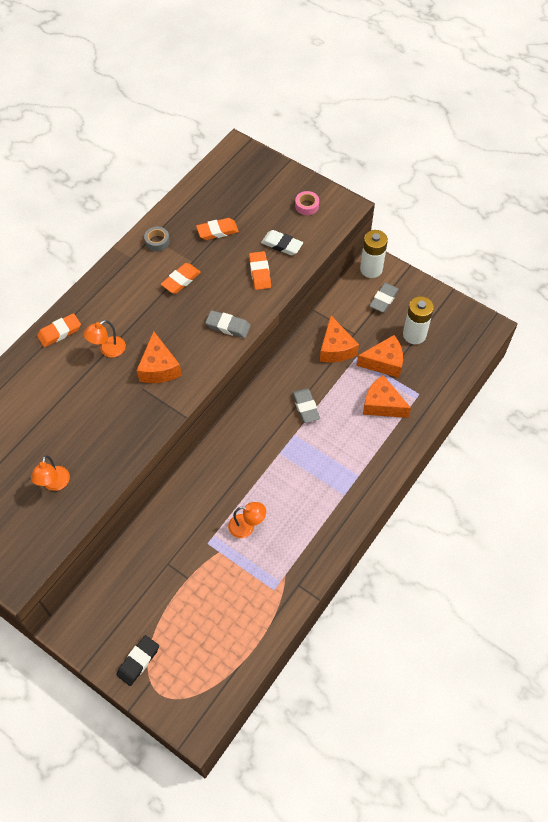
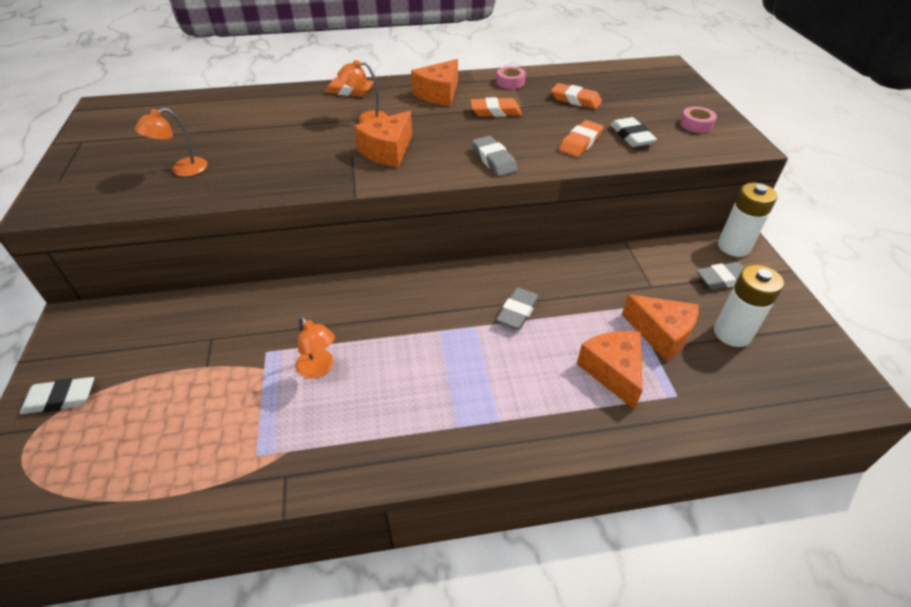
camera: 45 degrees right, 15 degrees down
(138, 661) = (61, 399): black eraser -> white eraser
(157, 241) = (510, 82): grey tape -> pink tape
(336, 348) = (614, 285): orange cheese -> orange cheese (439, 94)

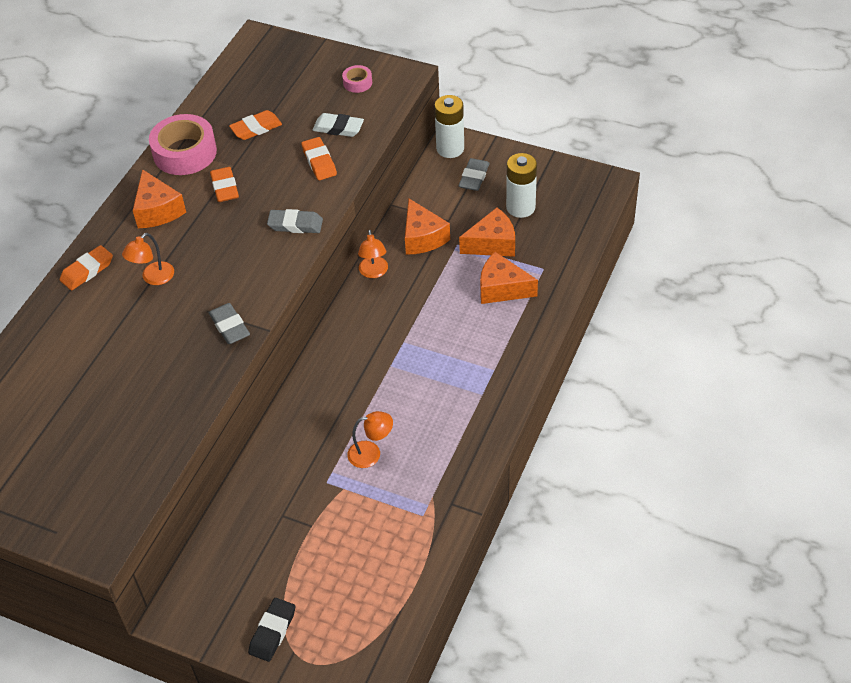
camera: 55 degrees left, 5 degrees up
(61, 399) = (272, 632): white eraser -> black eraser
(182, 170) = (122, 434): orange lamp -> orange lamp (374, 272)
(387, 151) = (222, 284): orange cheese -> orange cheese (422, 237)
(495, 111) = (225, 187): orange eraser -> orange eraser turned 45 degrees counterclockwise
(510, 82) = (185, 152): pink tape -> pink tape, size x2.09
(517, 311) = (409, 310): grey eraser -> grey eraser (229, 326)

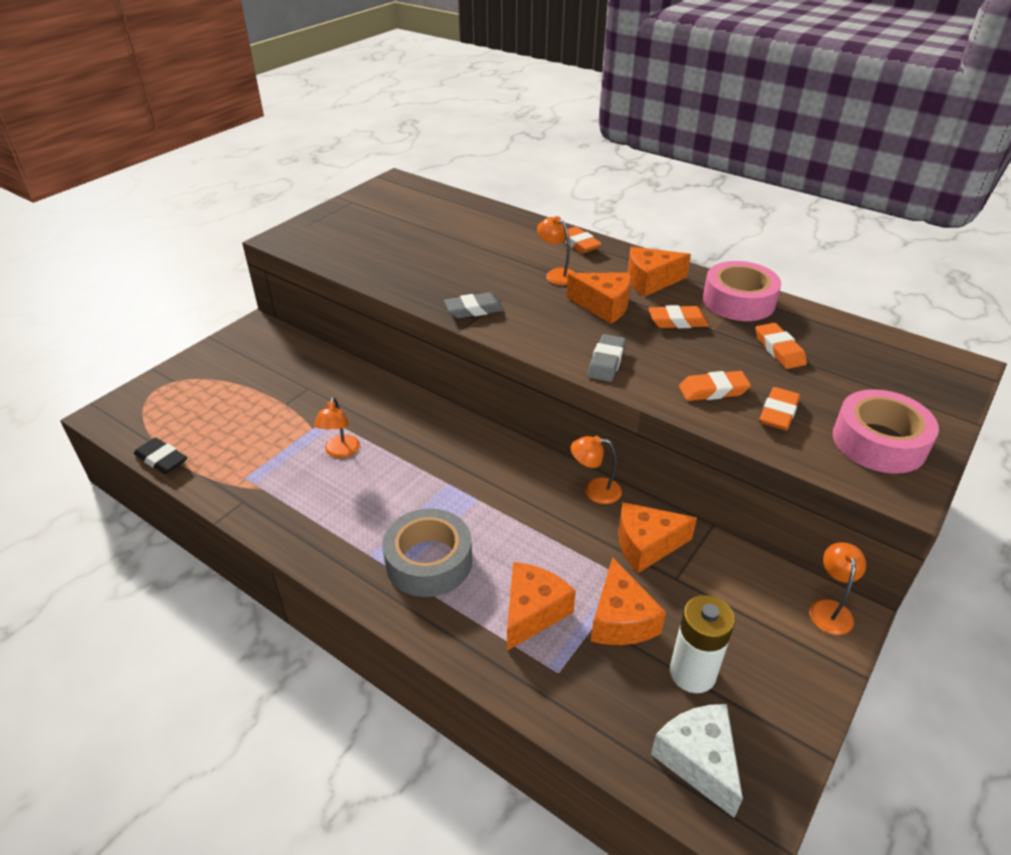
camera: 100 degrees right, 10 degrees down
(207, 236) = (604, 306): none -> orange cheese
(272, 632) = (201, 372): black eraser -> black eraser (161, 459)
(338, 128) = (778, 413): white eraser -> orange eraser
(357, 83) = (879, 442): pink tape -> pink tape, size x2.09
(450, 149) = (830, 609): white battery -> orange lamp
(474, 177) = (764, 626): grey eraser -> none
(476, 356) = (429, 561): none -> grey tape
(577, 202) = (698, 760): none -> white cheese

